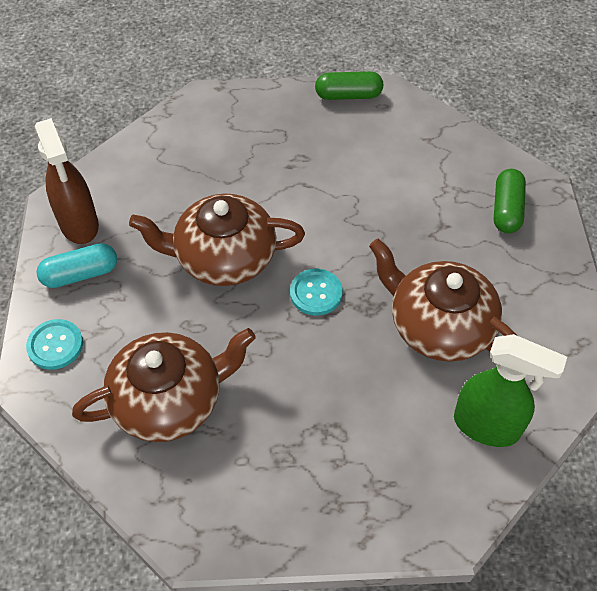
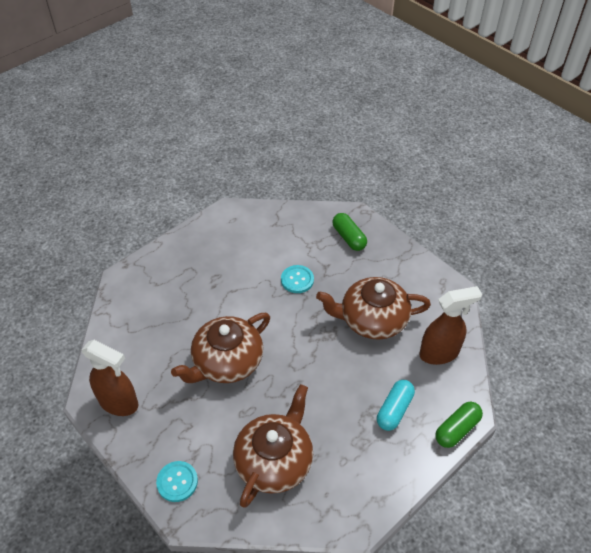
camera: 40 degrees left, 5 degrees down
(80, 274) = (150, 431): turquoise capsule -> turquoise capsule (394, 410)
(316, 293) = (296, 346): turquoise button -> turquoise button (297, 280)
(348, 95) = (208, 225): green capsule -> green capsule (457, 429)
(487, 426) = (439, 353): green spray bottle -> brown spray bottle

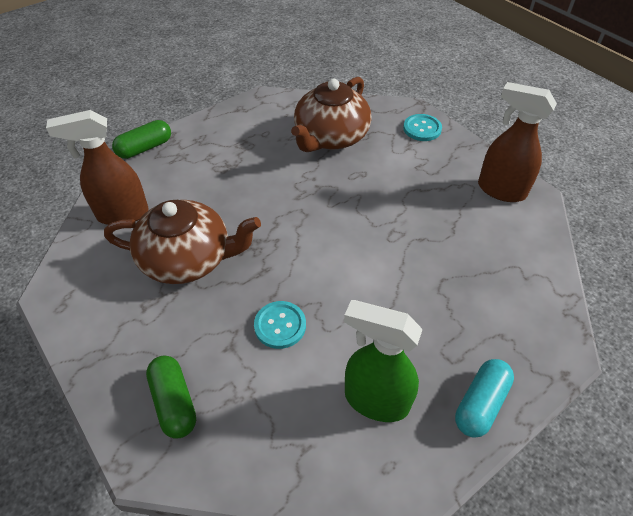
camera: 175 degrees left, 0 degrees up
(226, 362) = (383, 222): brown teapot -> none
(238, 246) = (375, 400): none -> green spray bottle
(394, 410) = (200, 166): turquoise capsule -> turquoise capsule (480, 404)

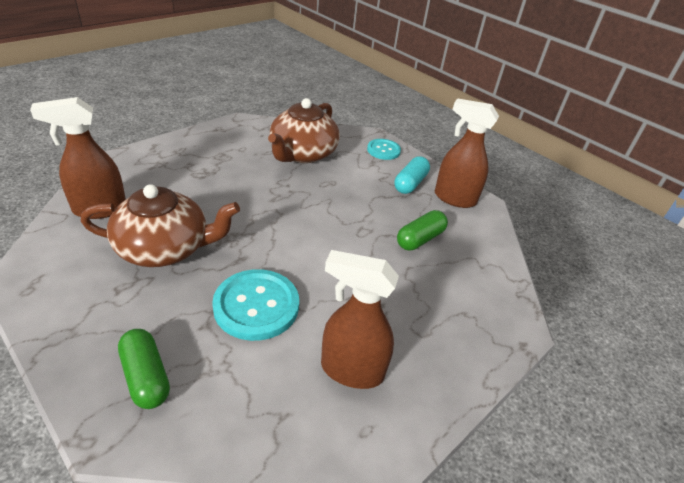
camera: 10 degrees left, 10 degrees down
(145, 148) = (125, 156): green capsule -> green capsule (420, 239)
(280, 325) = (256, 306): turquoise button -> turquoise button, size x1.67
(375, 400) = (351, 370): green spray bottle -> brown spray bottle
(480, 404) = (450, 371): turquoise capsule -> turquoise capsule (410, 183)

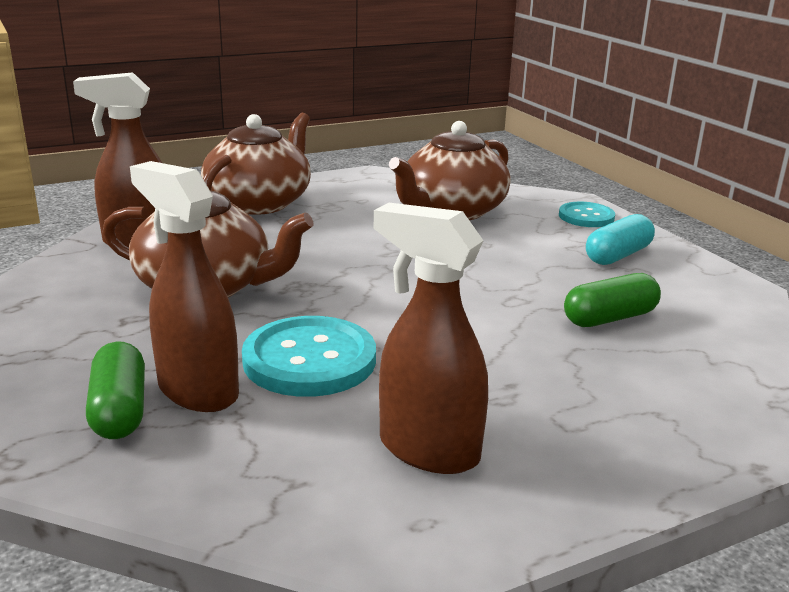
camera: 20 degrees right, 15 degrees down
(173, 158) = (260, 202): none -> brown teapot
(454, 198) = (691, 278): brown spray bottle -> brown spray bottle (197, 391)

